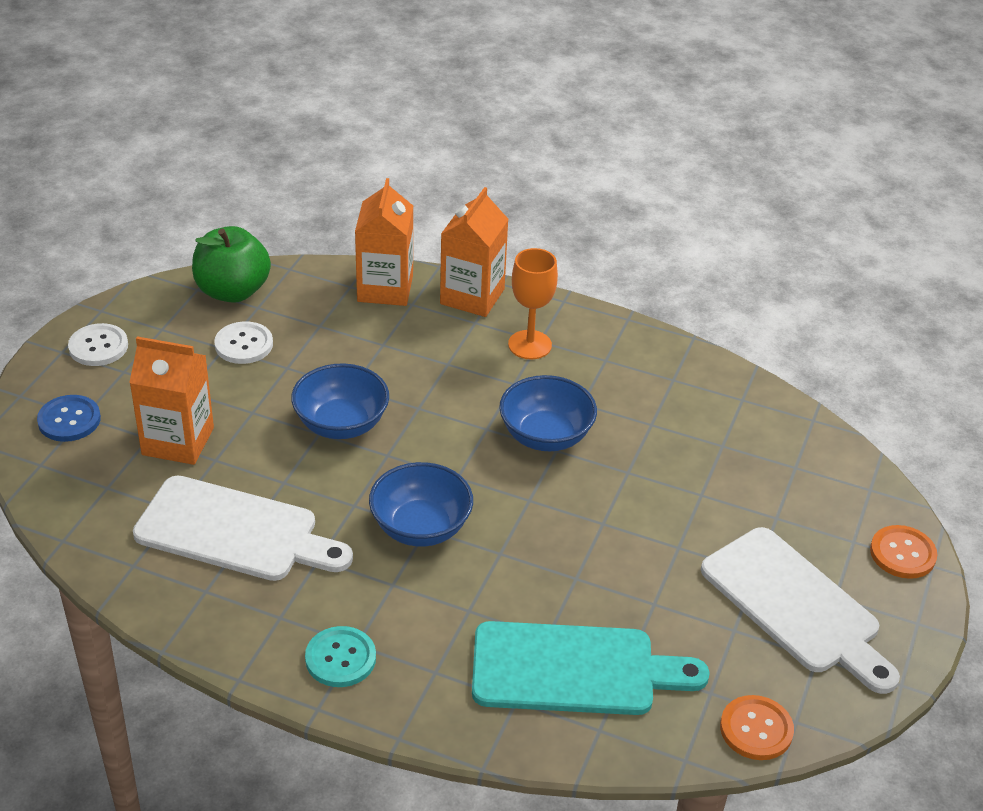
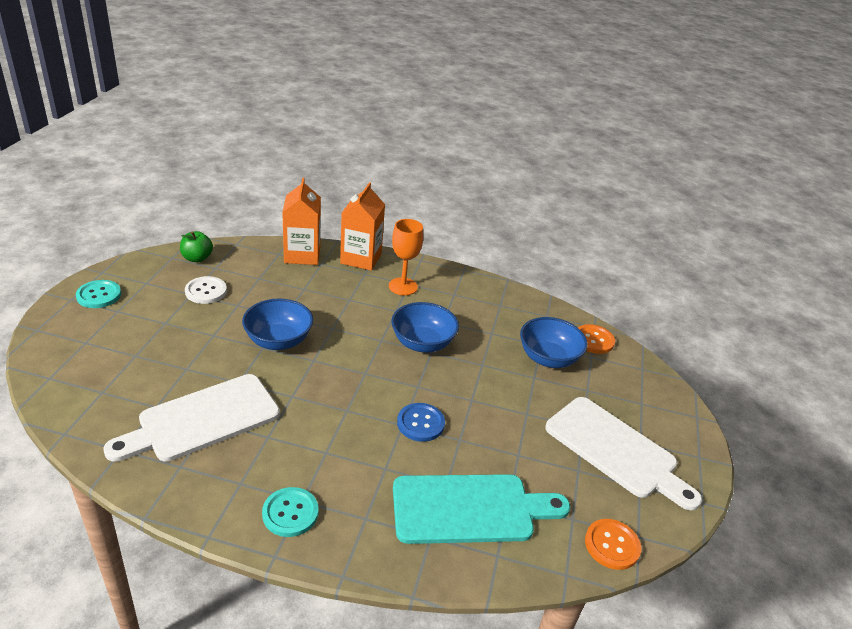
camera: 10 degrees left, 5 degrees down
(69, 420) = (74, 345): blue button -> blue button (420, 423)
(98, 347) = (99, 295): white button -> turquoise button
(178, 441) = (158, 357): orange carton -> none
(233, 291) = (197, 258): green apple -> green apple, size x0.60
(235, 531) = (202, 420): white cutting board -> white cutting board turned 135 degrees clockwise
(421, 527) = (342, 409): blue bowl -> blue bowl (548, 358)
(902, 553) = (675, 410): orange button -> orange button (593, 340)

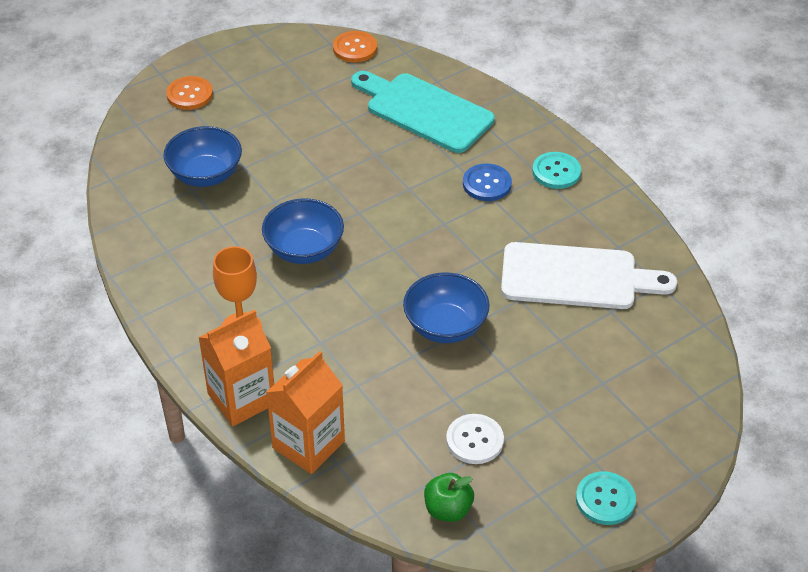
camera: 135 degrees left, 10 degrees up
(420, 423) = (393, 181): blue button -> blue button (487, 184)
(593, 340) = (135, 168): orange button -> orange button (189, 94)
(616, 450) = (264, 87): white cutting board -> none

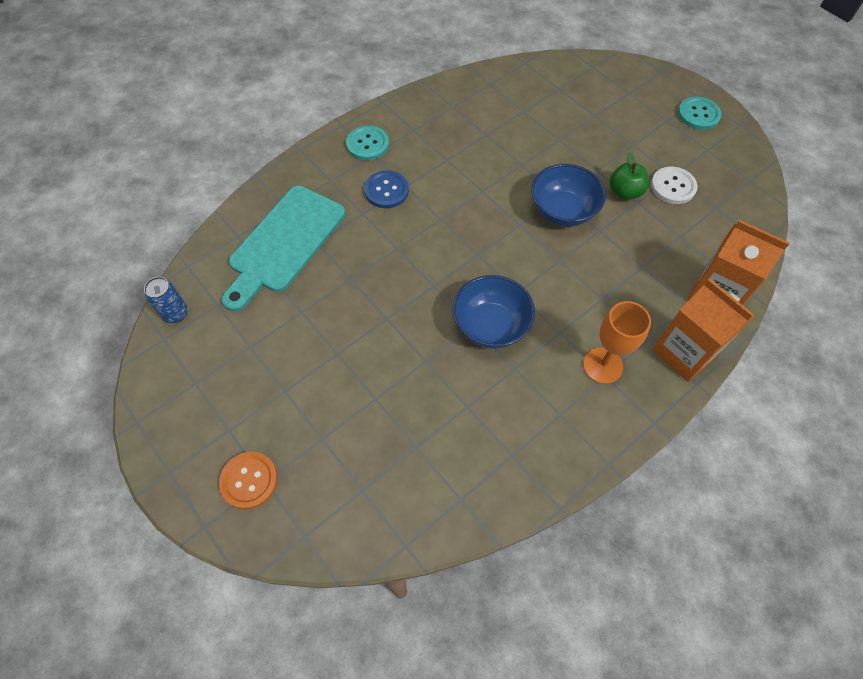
camera: 95 degrees left, 15 degrees up
(205, 175) = (391, 436): blue bowl -> none
(355, 48) = (176, 313): orange button -> blue can
(448, 509) = (741, 199): green apple -> green apple (624, 192)
(576, 277) = (491, 130): white cutting board -> none

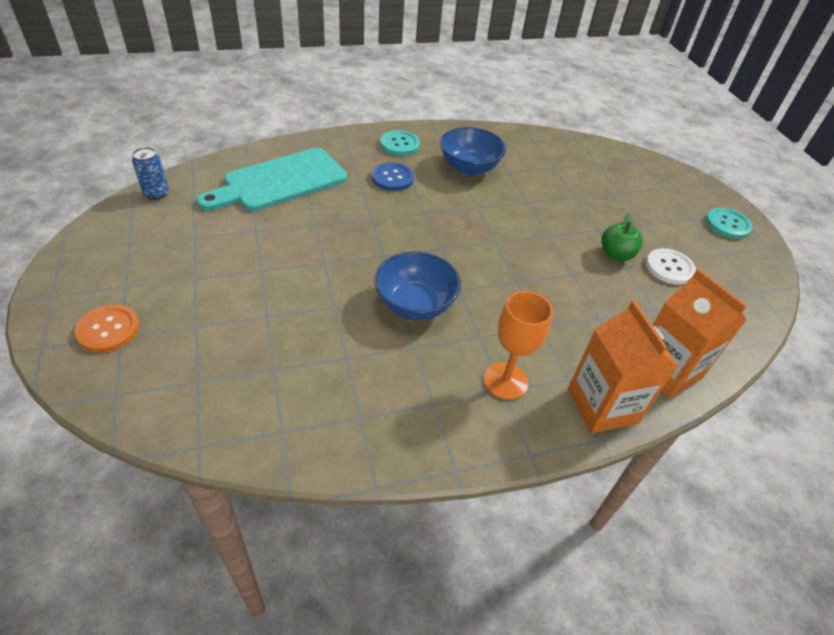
camera: 20 degrees right, 15 degrees down
(562, 211) = (544, 246): blue bowl -> blue bowl (469, 167)

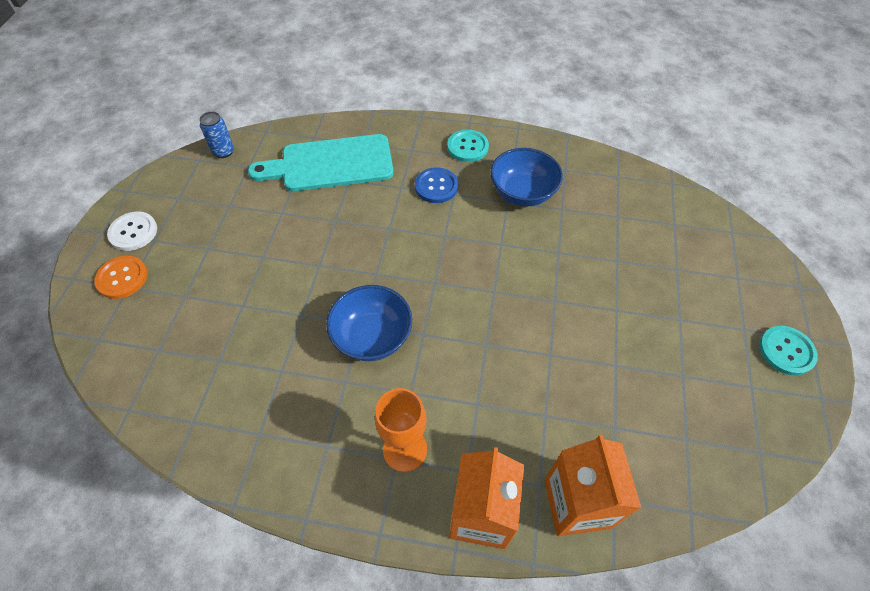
camera: 30 degrees right, 10 degrees up
(616, 255) = (615, 347): green apple -> none
(669, 268) = (668, 384): white button -> white button (133, 232)

